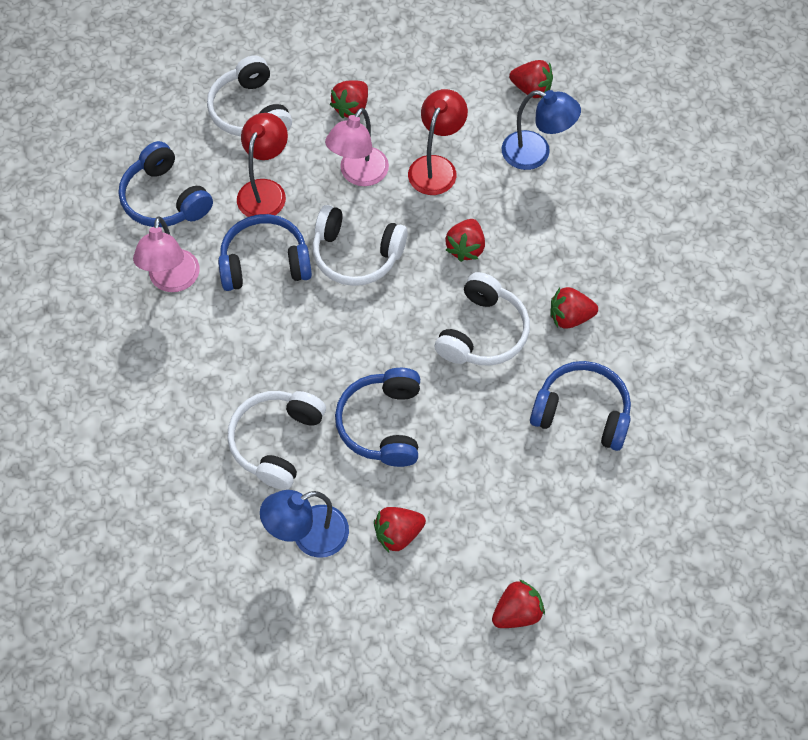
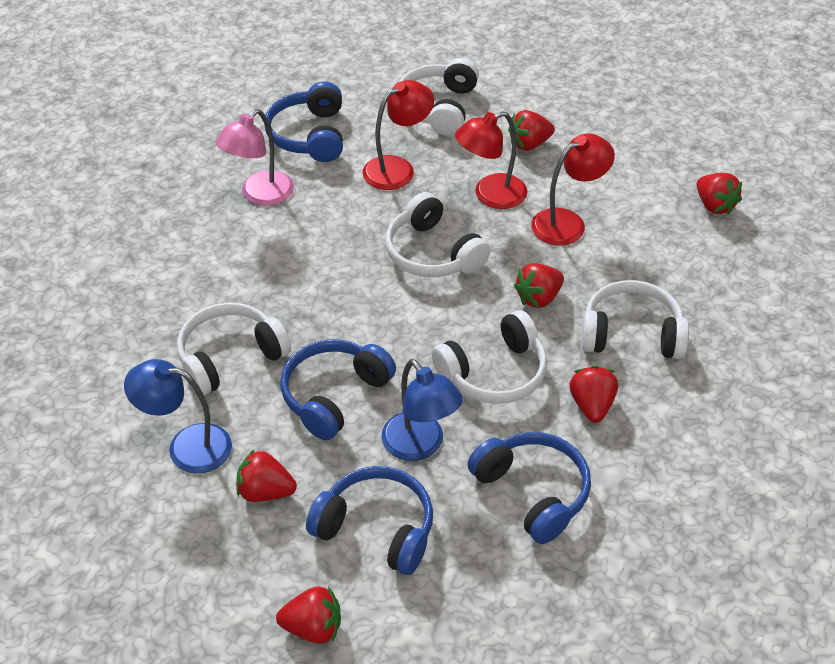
camera: 35 degrees right, 15 degrees down
(265, 263) = (347, 220): blue headphones -> blue headphones (376, 529)
(359, 175) = (490, 195): pink lamp -> red lamp
(536, 154) = (674, 257): blue lamp -> blue lamp (420, 446)
(553, 240) = (631, 334): none -> white headphones
(569, 317) = (592, 405): red strawberry -> red strawberry turned 60 degrees clockwise

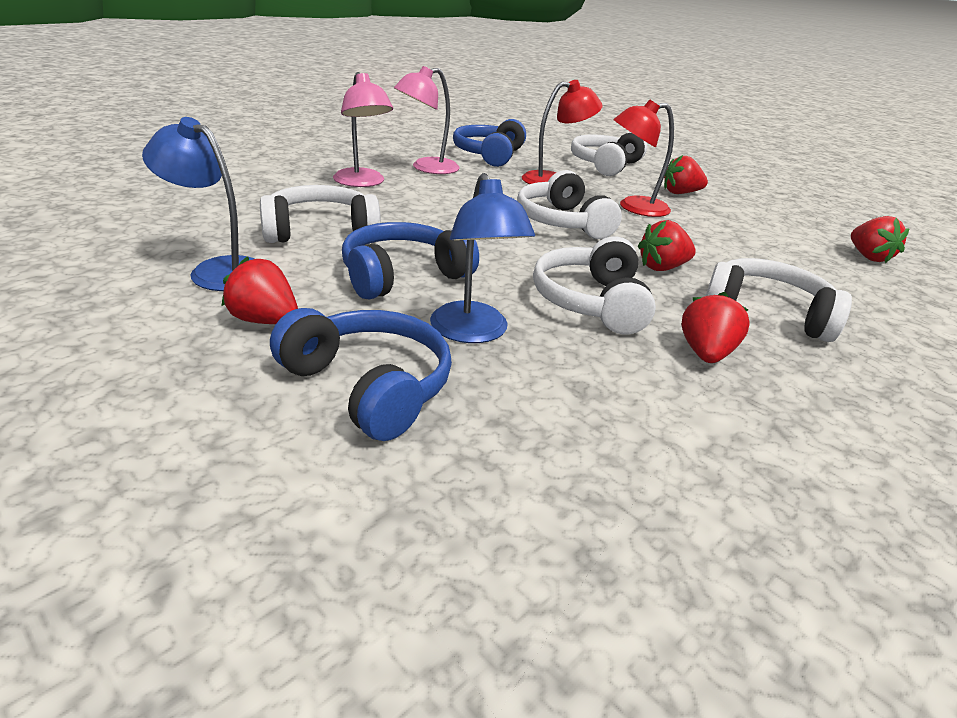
camera: 15 degrees right, 15 degrees down
(214, 253) = (362, 183): none -> pink lamp
(313, 628) = (194, 463): red strawberry -> none
(494, 373) = (591, 302): white headphones -> white headphones turned 105 degrees clockwise
(532, 492) = (600, 409): blue headphones -> none
(567, 222) = (706, 235): red lamp -> none

